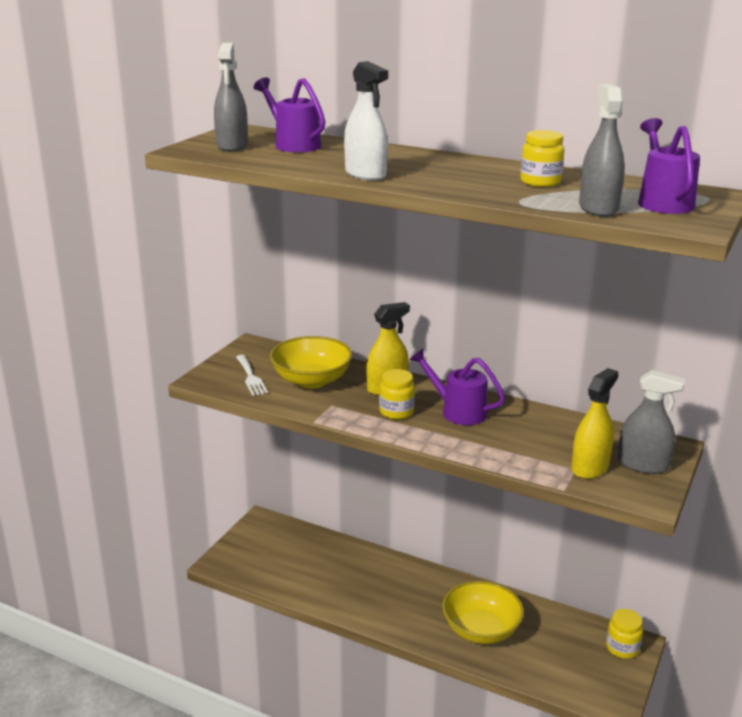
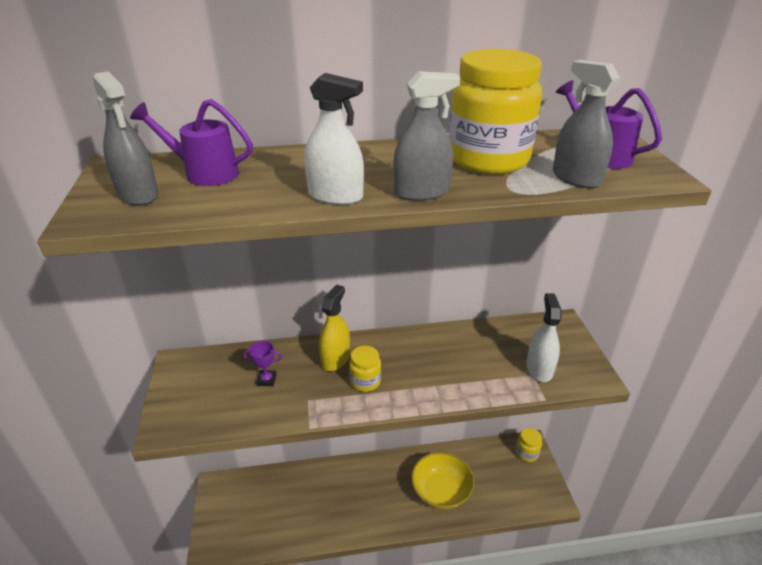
camera: 35 degrees left, 10 degrees up
(251, 377) = (208, 402): white fork -> none
(311, 380) = (266, 380): yellow bowl -> purple trophy
(458, 411) = (408, 357): purple watering can -> none
(540, 182) = (488, 159): yellow jar -> yellow jar, size x2.12
(590, 467) = (539, 368): yellow spray bottle -> white spray bottle
(642, 465) = (564, 348): grey spray bottle -> grey spray bottle (421, 192)

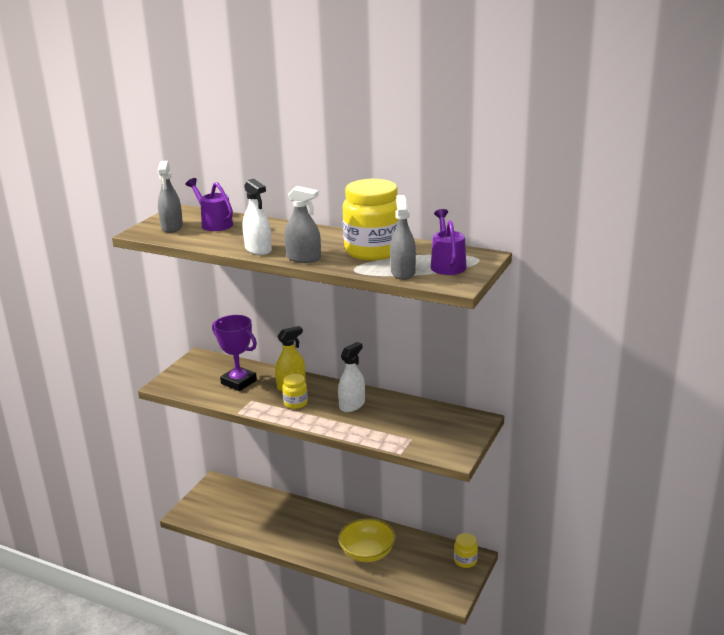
camera: 35 degrees right, 10 degrees down
(266, 380) = (239, 382): purple trophy -> purple trophy, size x2.11
(539, 368) = (421, 437): white spray bottle -> white spray bottle (352, 405)

